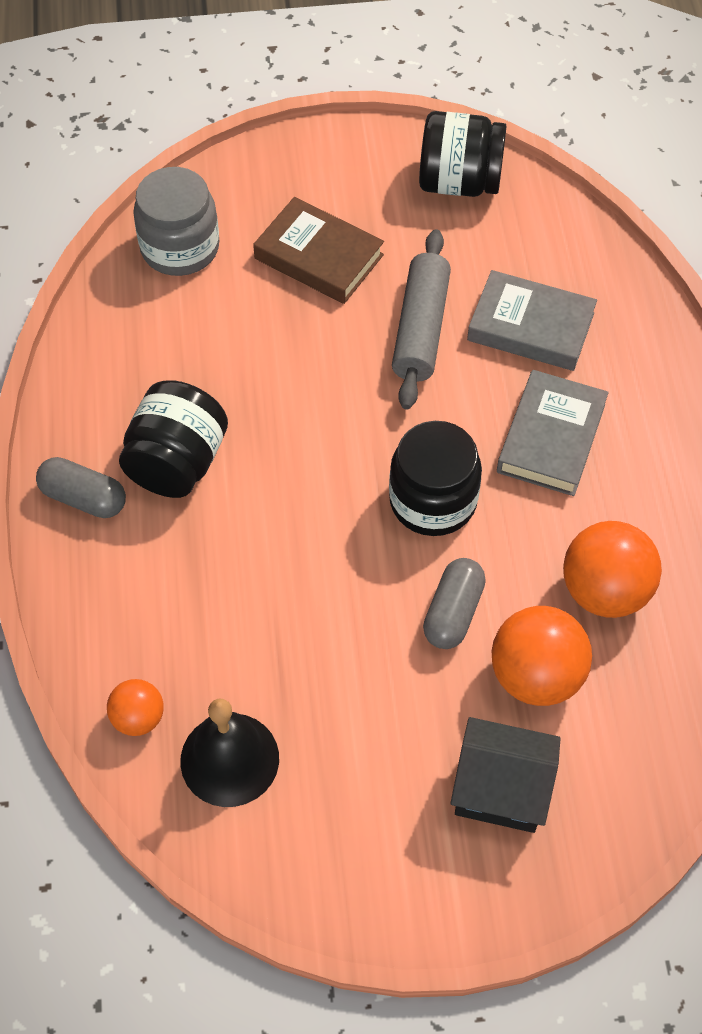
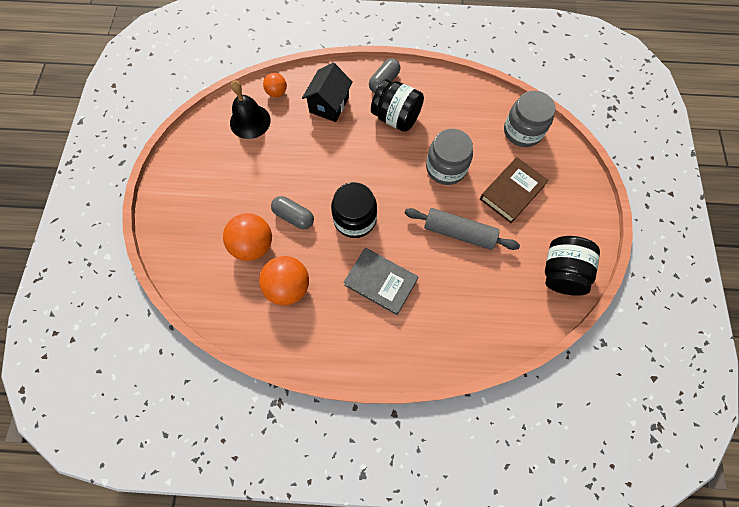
camera: 100 degrees right, 10 degrees up
(285, 362) = (446, 168): none -> grey jar
(501, 790) = (205, 219): black house -> black house (329, 105)
(530, 327) = (454, 288): grey book -> none

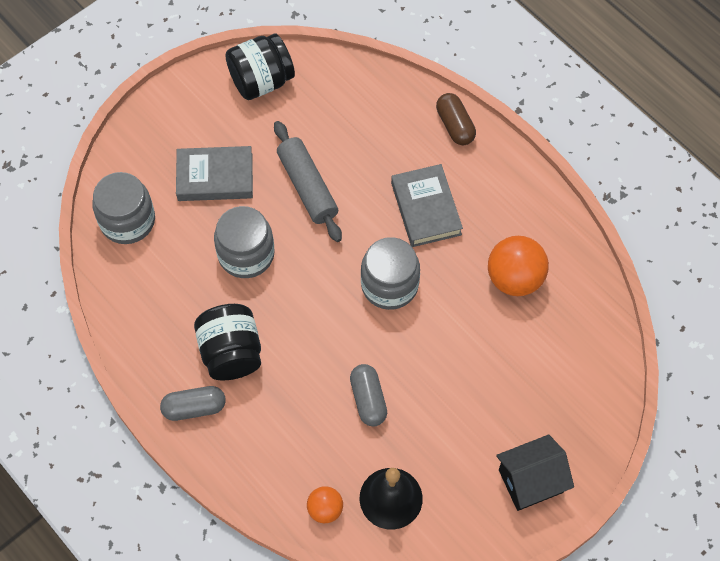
camera: 135 degrees left, 5 degrees down
(253, 245) = (513, 347): orange ball -> none
(294, 216) = (446, 341): grey capsule -> grey capsule (368, 399)
(329, 105) = (284, 436): black house -> black house (530, 481)
(355, 219) = (389, 285): black jar -> grey jar
(420, 357) = (455, 125): none -> brown capsule
(512, 192) = (215, 177): brown book -> grey book

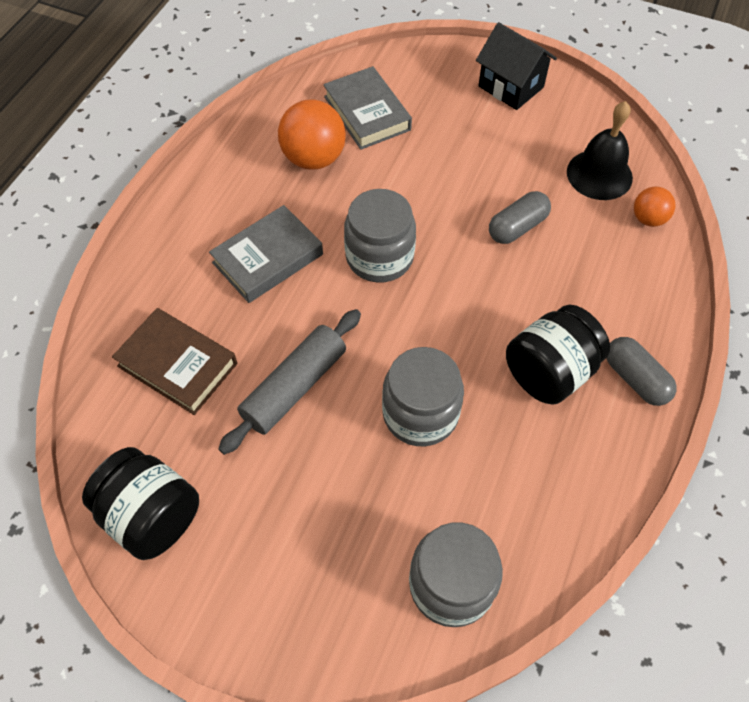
camera: 115 degrees left, 5 degrees down
(215, 177) = (330, 502): grey book -> grey book (367, 113)
(362, 124) = (177, 365): none -> brown book
(455, 125) = (142, 270): brown capsule -> none

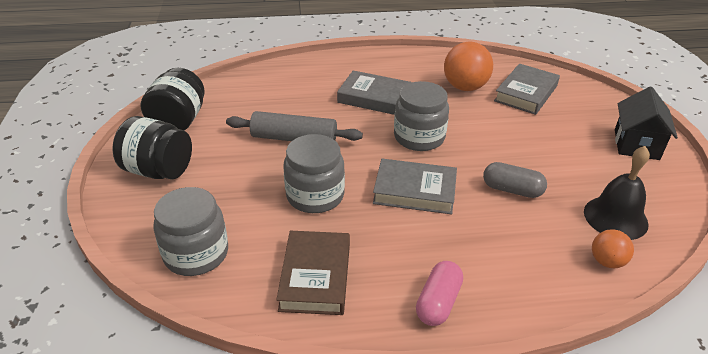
camera: 60 degrees right, 20 degrees down
(177, 365) = (276, 95): brown book -> brown book (315, 277)
(469, 312) = (414, 191): none -> grey book
(549, 372) = (401, 249): black jar -> black jar (158, 170)
(635, 379) = (438, 302): grey capsule -> pink capsule

